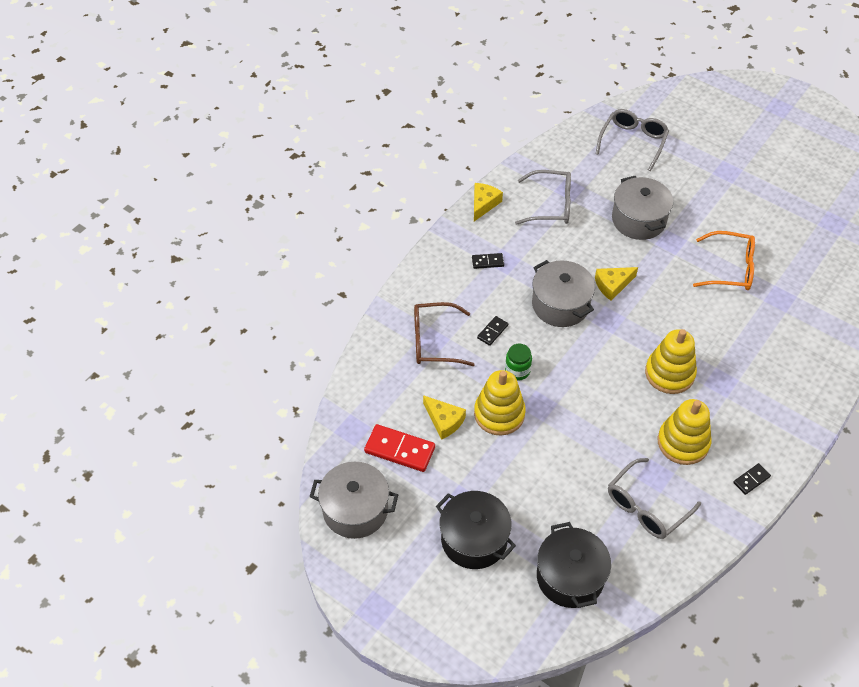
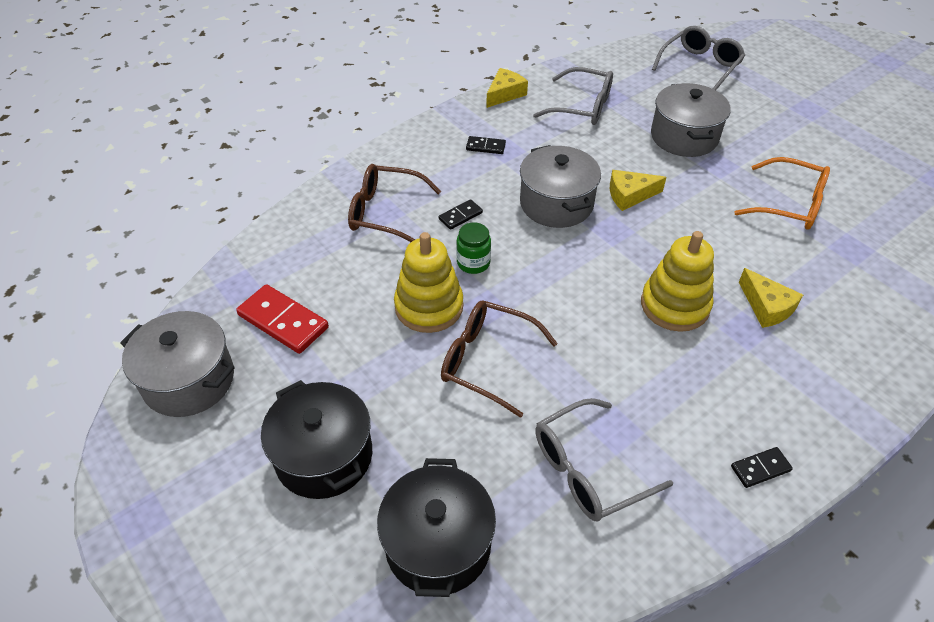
camera: 15 degrees right, 5 degrees down
(444, 421) = (355, 300): yellow cheese -> yellow cheese (766, 307)
(555, 446) = (487, 361): none -> brown glasses
(683, 442) = (669, 395): yellow stacking toy -> none

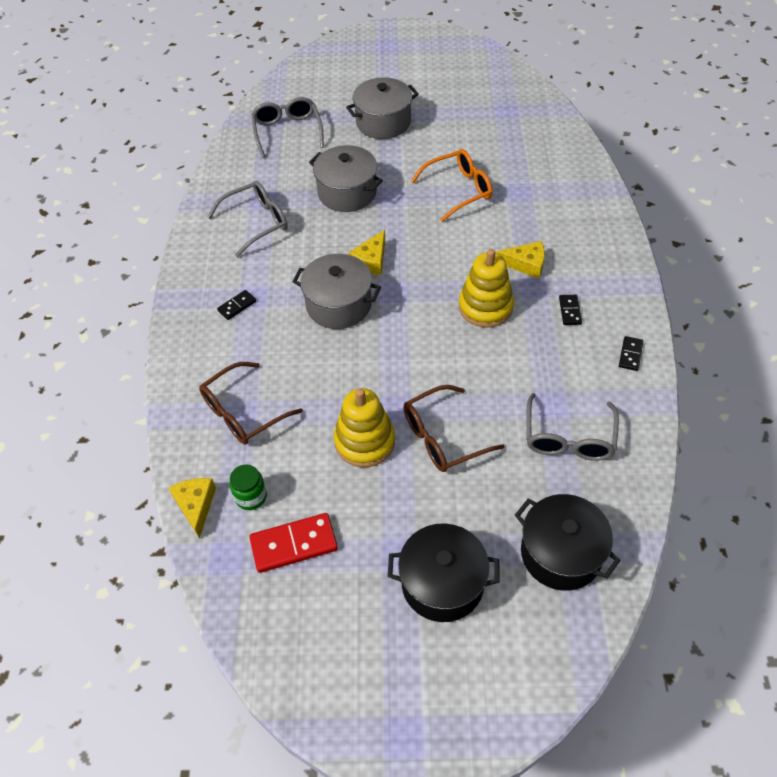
camera: 50 degrees left, 5 degrees up
(189, 380) = (296, 642): grey pot -> grey pot (383, 122)
(460, 216) = (294, 368): black domino -> black domino (570, 311)
(473, 263) = (348, 389): green jar -> green jar (251, 497)
(505, 94) = (190, 256): yellow cheese -> yellow cheese (196, 505)

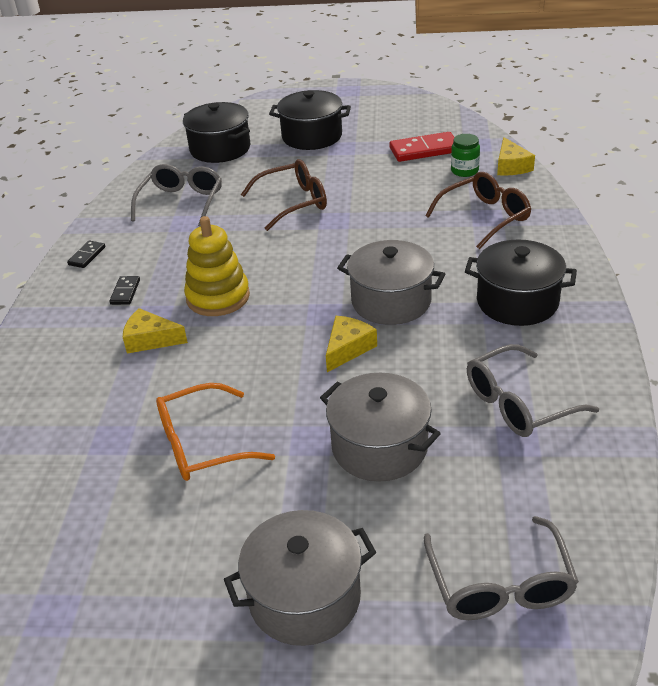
camera: 175 degrees left, 15 degrees down
(237, 306) = (517, 302): black domino -> black pot
(364, 441) = (365, 200): yellow stacking toy -> none

